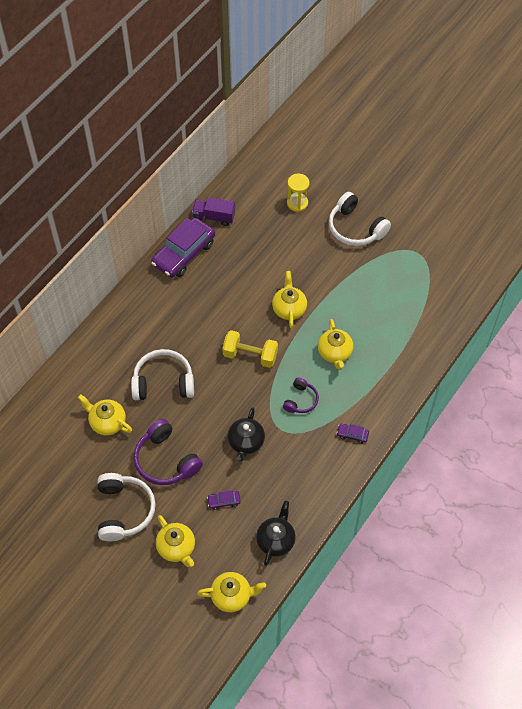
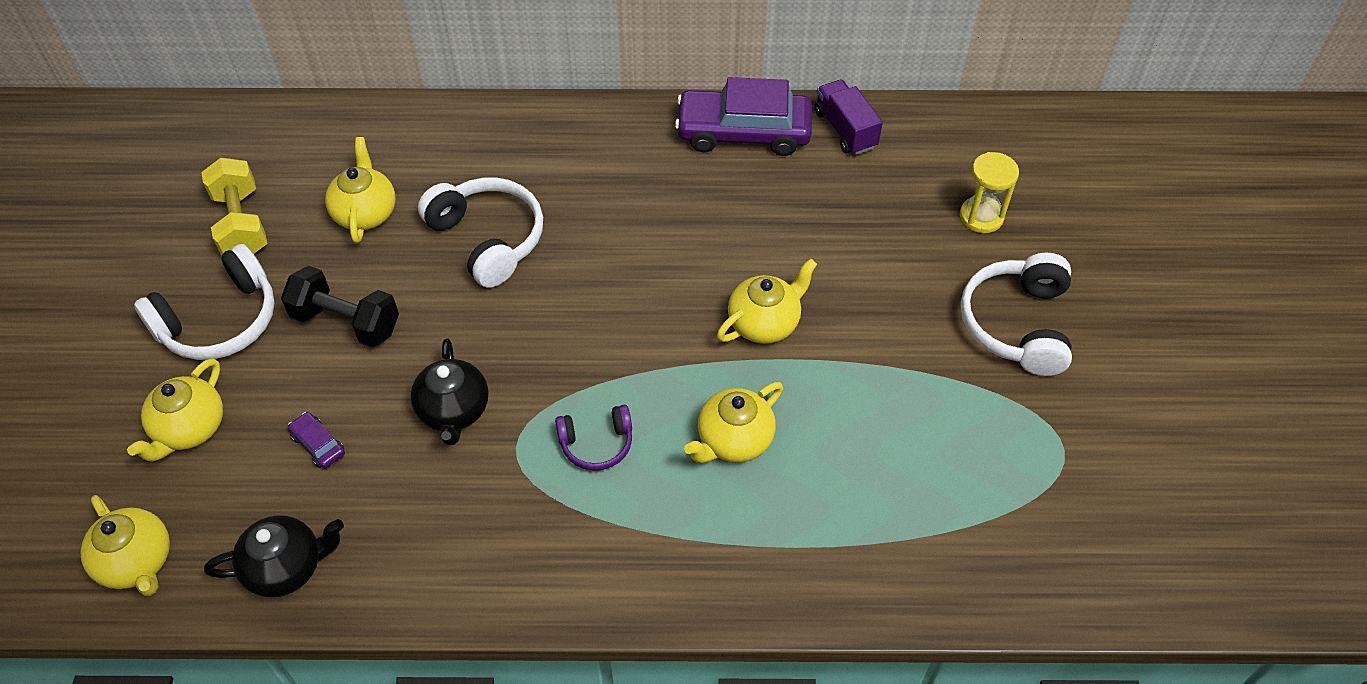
camera: 55 degrees right, 5 degrees down
(166, 460) = (346, 322): purple headphones -> black dumbbell
(246, 442) = (454, 411): black teapot -> black teapot turned 75 degrees counterclockwise
(250, 355) = (627, 321): yellow dumbbell -> yellow dumbbell (241, 224)
(352, 435) = (585, 567): purple car -> none

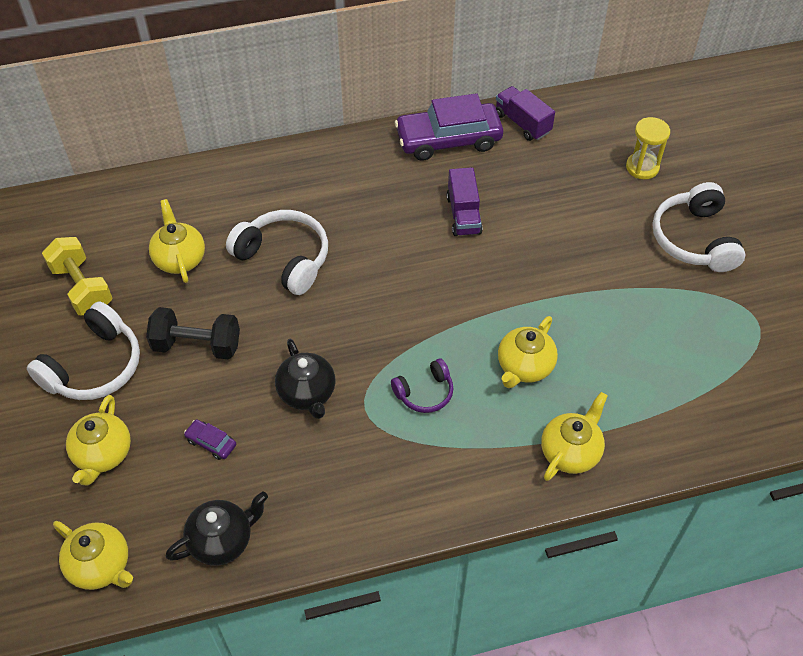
camera: 15 degrees left, 0 degrees up
(728, 230) = (463, 215): none -> purple truck
(765, 323) = (515, 277): yellow teapot -> yellow teapot (570, 452)

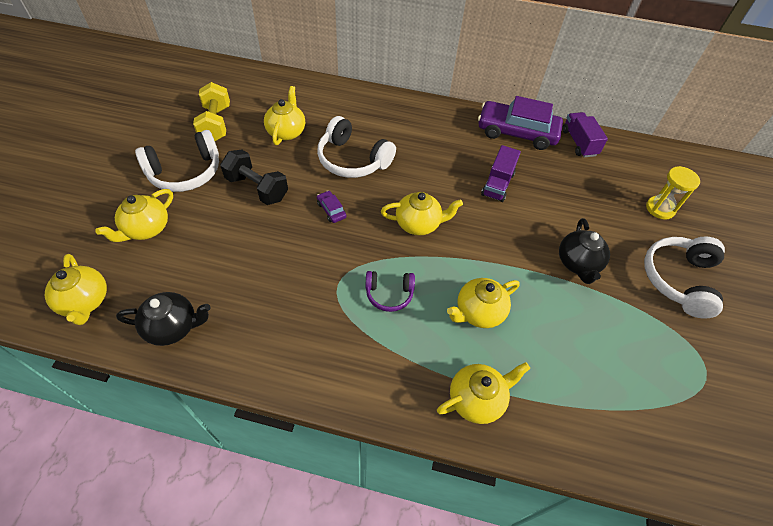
camera: 25 degrees right, 0 degrees up
(211, 442) = (218, 255): purple car -> purple car (331, 210)
(284, 259) = (352, 160): white headphones -> white headphones turned 150 degrees clockwise
(307, 393) = (305, 254): black teapot -> black teapot (578, 263)
(407, 301) = (419, 224): none -> yellow teapot

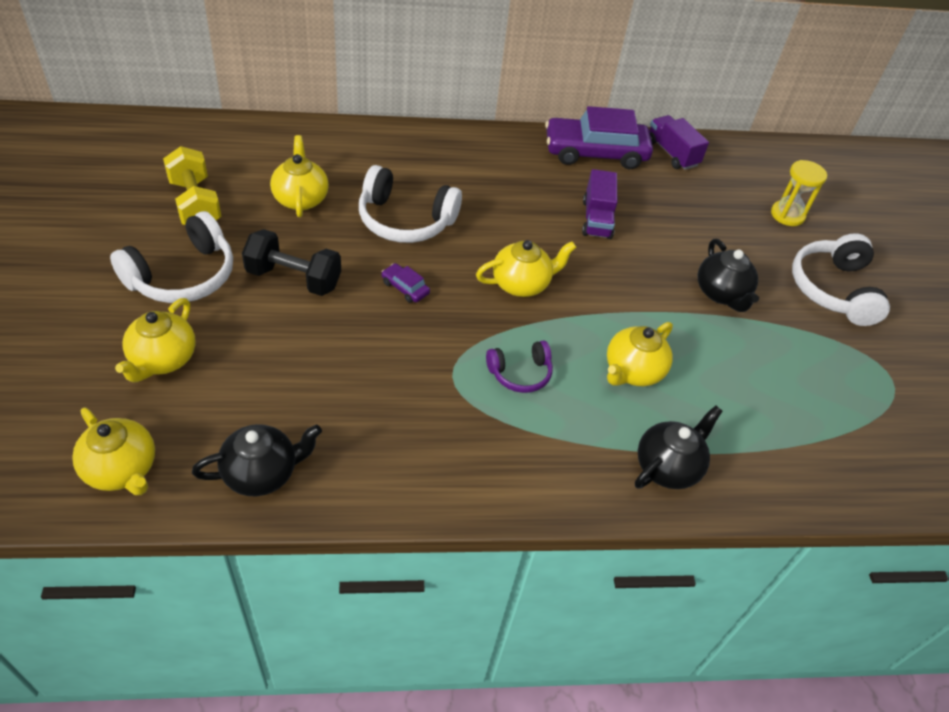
camera: 20 degrees left, 5 degrees down
(477, 399) = (668, 466): yellow teapot -> black teapot

